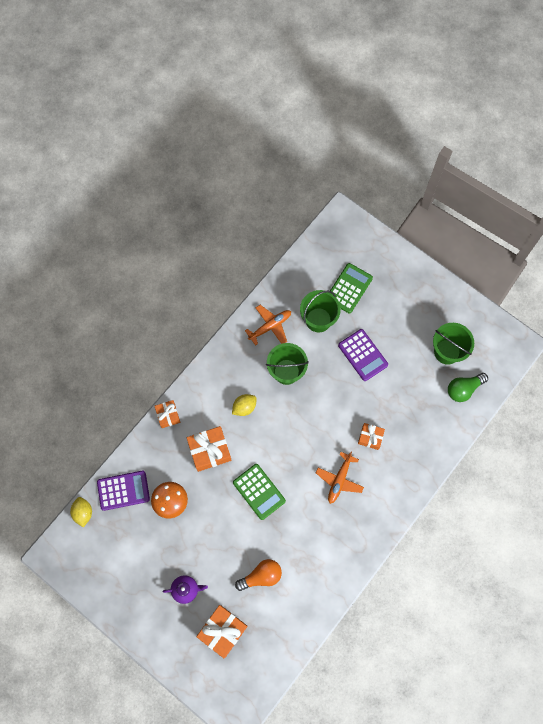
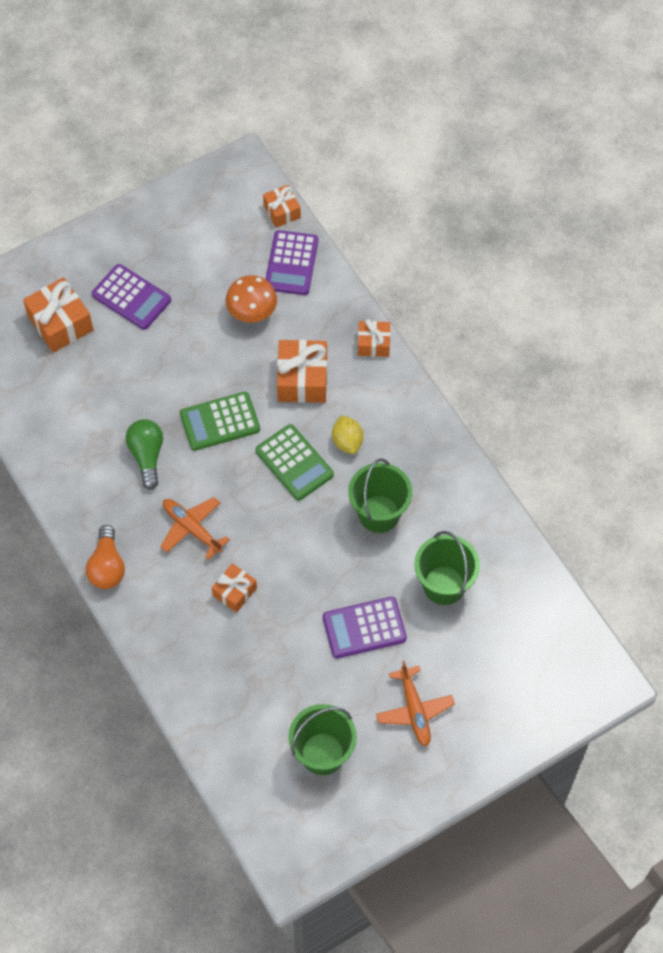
camera: 110 degrees right, 10 degrees down
(83, 512) = (282, 211): yellow lemon -> orange gift
(186, 589) = (131, 297): purple teapot -> purple calculator
(261, 576) = (107, 389): orange light bulb -> orange light bulb (107, 566)
(270, 326) = (458, 515): orange plane -> orange plane (414, 710)
(349, 288) = (480, 648): green calculator -> green calculator (294, 463)
(463, 389) = (253, 754): green light bulb -> green light bulb (147, 456)

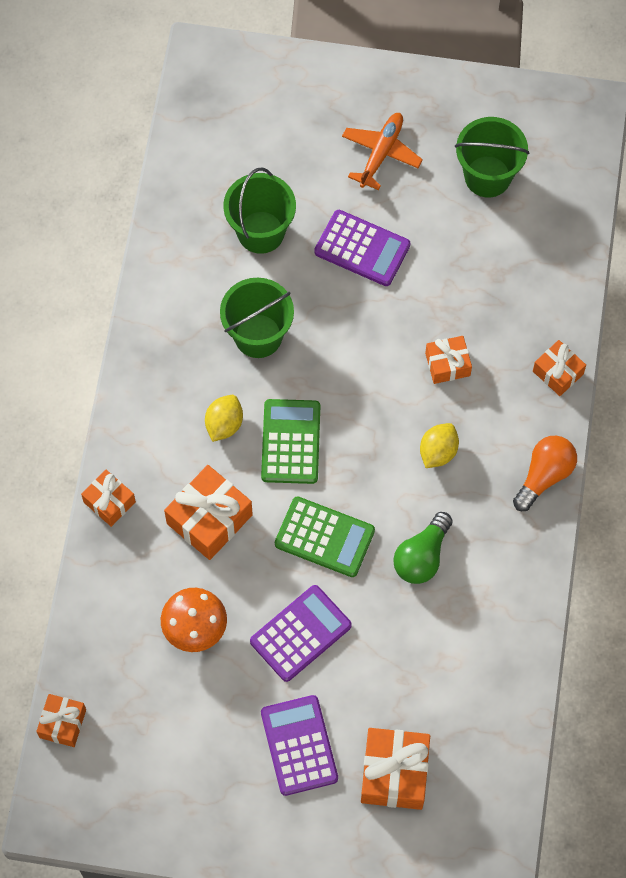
camera: 140 degrees left, 5 degrees up
(153, 644) = (558, 372): none -> orange gift
(192, 529) = (438, 452): orange plane -> yellow lemon
(291, 263) = (107, 654): purple calculator -> purple calculator (301, 634)

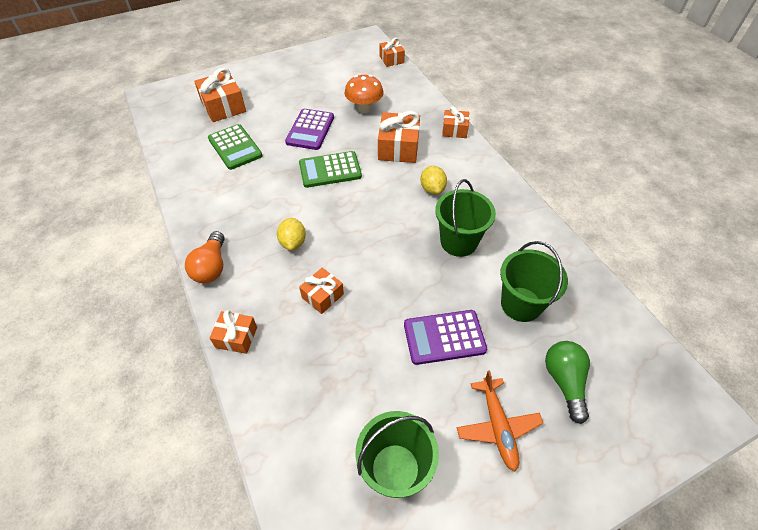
camera: 145 degrees right, 15 degrees down
(291, 442) = (387, 201): green calculator -> green calculator (235, 147)
(299, 745) = (278, 96): purple calculator -> none
(422, 556) = (267, 189): green light bulb -> green light bulb (564, 381)

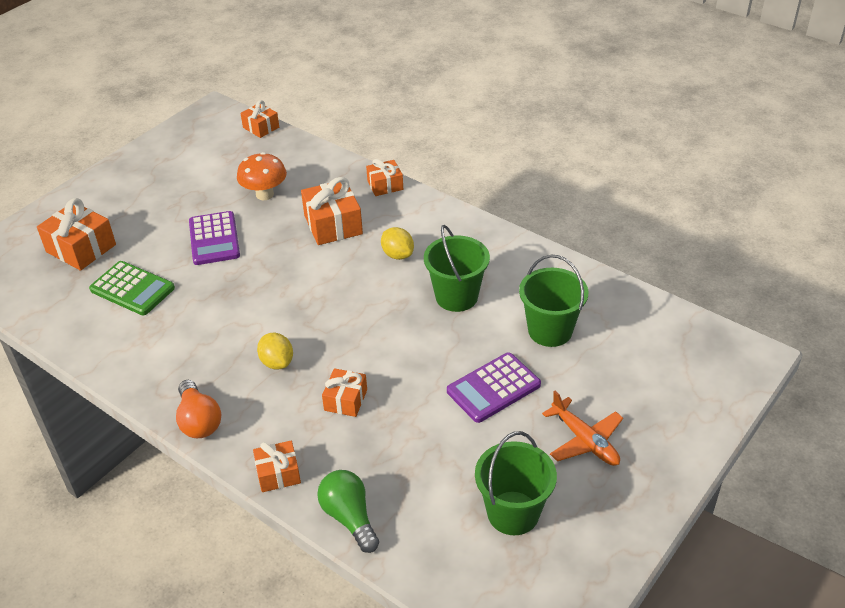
camera: 25 degrees left, 10 degrees down
(330, 170) = (268, 274): green calculator -> none
(564, 381) = (624, 380): green light bulb -> green light bulb (349, 517)

